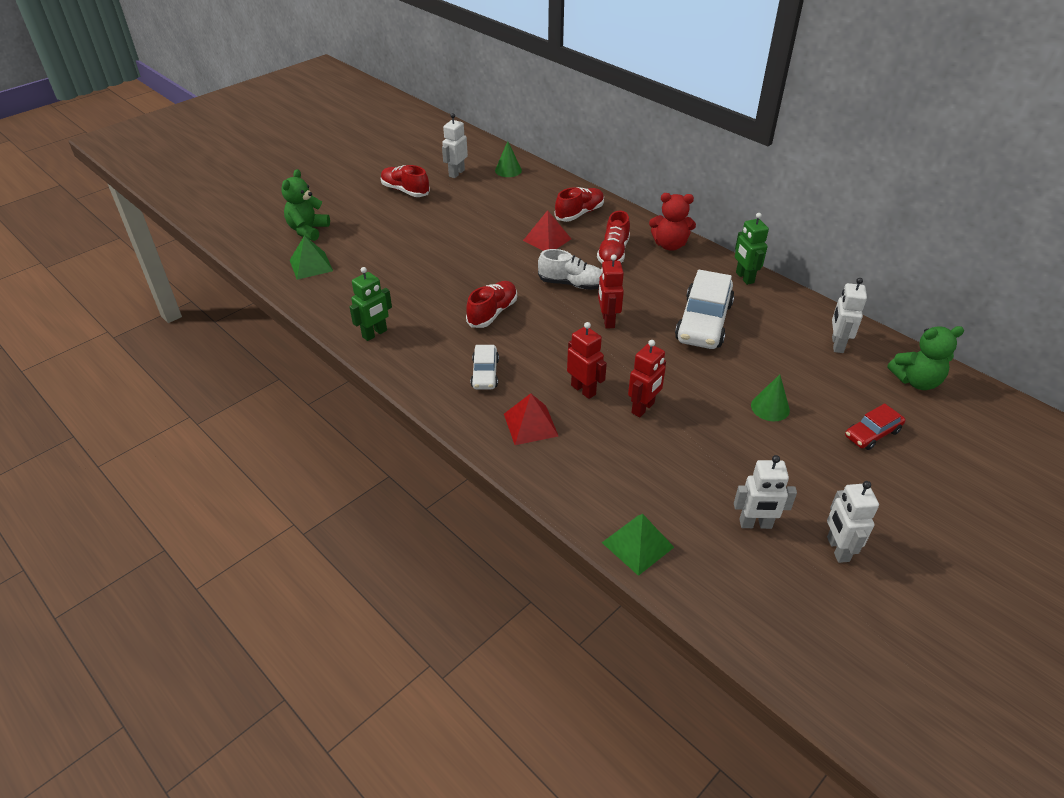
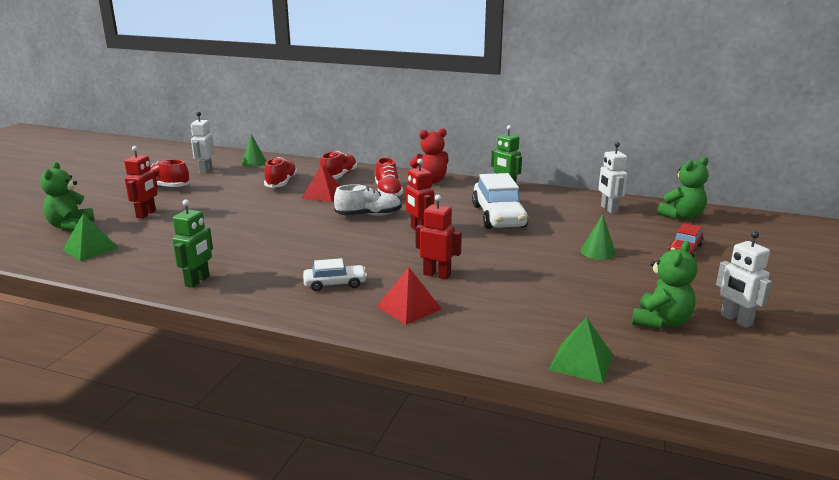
camera: 25 degrees left, 20 degrees down
(485, 373) = (335, 284): white car -> white car turned 75 degrees counterclockwise
(492, 313) = (309, 245): red shoe -> red shoe (281, 183)
(643, 408) = (499, 274): red robot -> red robot (146, 214)
(755, 524) = (661, 322): white robot -> green teddy bear

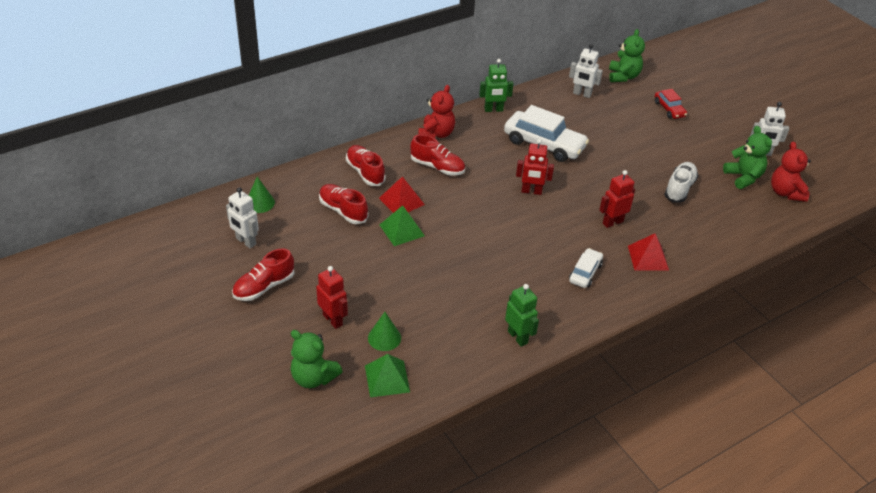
camera: 55 degrees left, 20 degrees up
(368, 215) = (476, 200): white shoe -> white shoe (679, 189)
(581, 362) = (761, 230): green pyramid -> green pyramid (402, 230)
(598, 252) = (641, 141): green cone -> green cone (384, 338)
(693, 359) = (785, 192): none -> red teddy bear

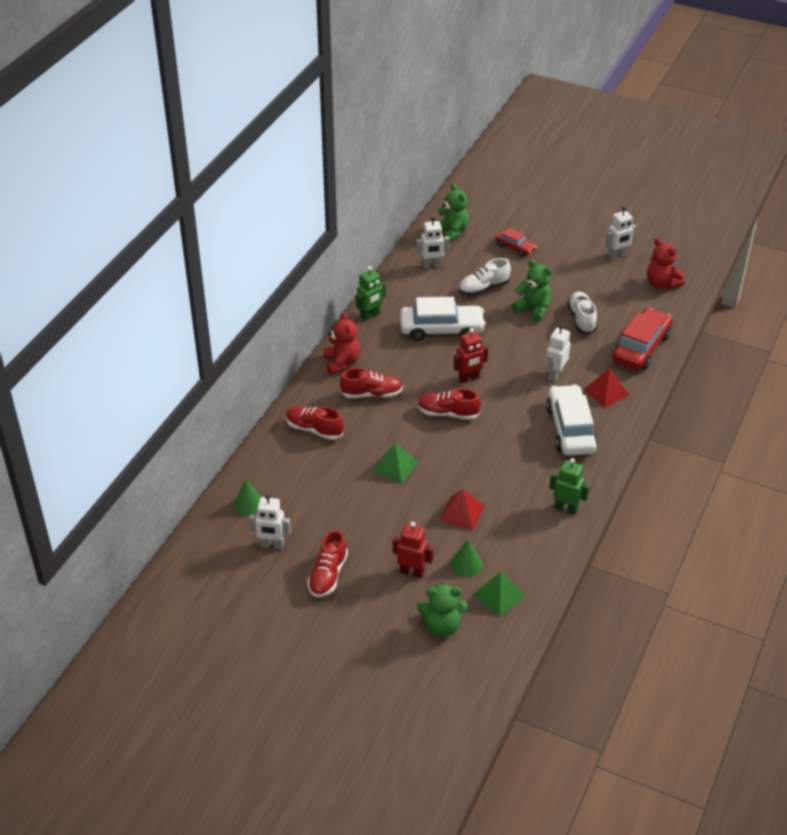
camera: 30 degrees left, 0 degrees up
(343, 211) = (329, 474): red shoe -> red shoe (448, 413)
(401, 201) = (370, 440): red pyramid -> red pyramid (461, 513)
(585, 273) = (570, 429): white car -> white car, size x1.88
(611, 128) = (483, 288): none -> white shoe
(612, 222) = (555, 374): red robot -> white robot
(716, 236) = (641, 348): none -> red car
(743, 177) = (621, 285): green teddy bear -> green teddy bear (533, 309)

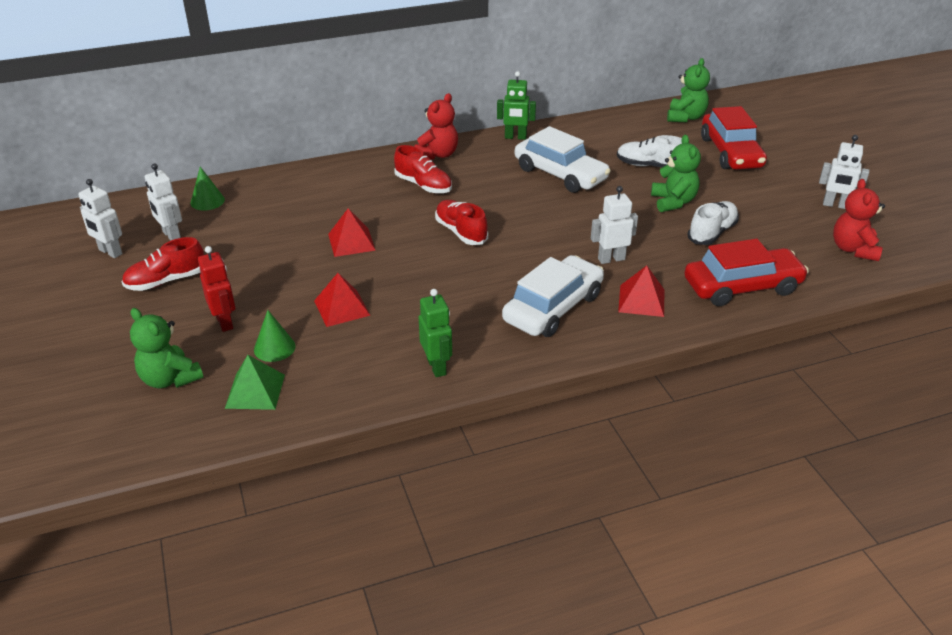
camera: 45 degrees right, 5 degrees down
(314, 429) = (339, 183): red shoe -> none
(395, 466) = (351, 242): green pyramid -> red pyramid
(431, 266) = (627, 130): white robot -> white robot (110, 252)
(469, 378) = (523, 218): red robot -> none
(515, 247) = (730, 152): red car -> red car, size x1.88

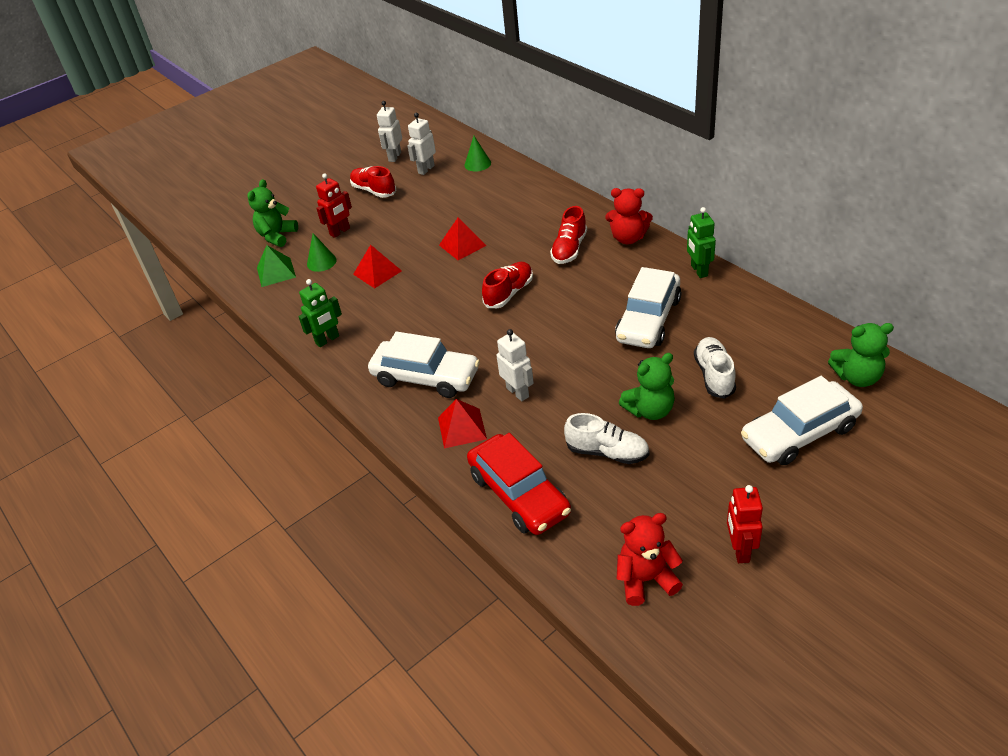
camera: 75 degrees right, 5 degrees up
(730, 152) = (799, 433): red car -> white car
(835, 205) = (740, 550): white robot -> red robot

